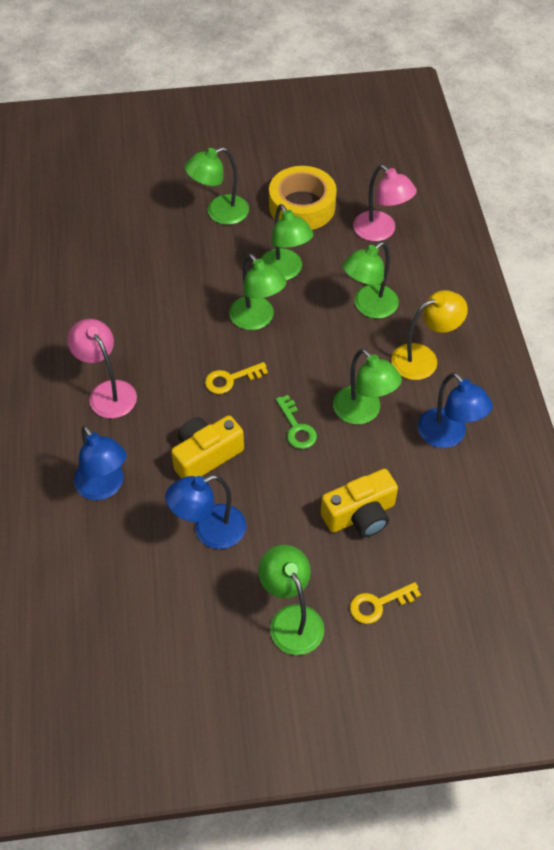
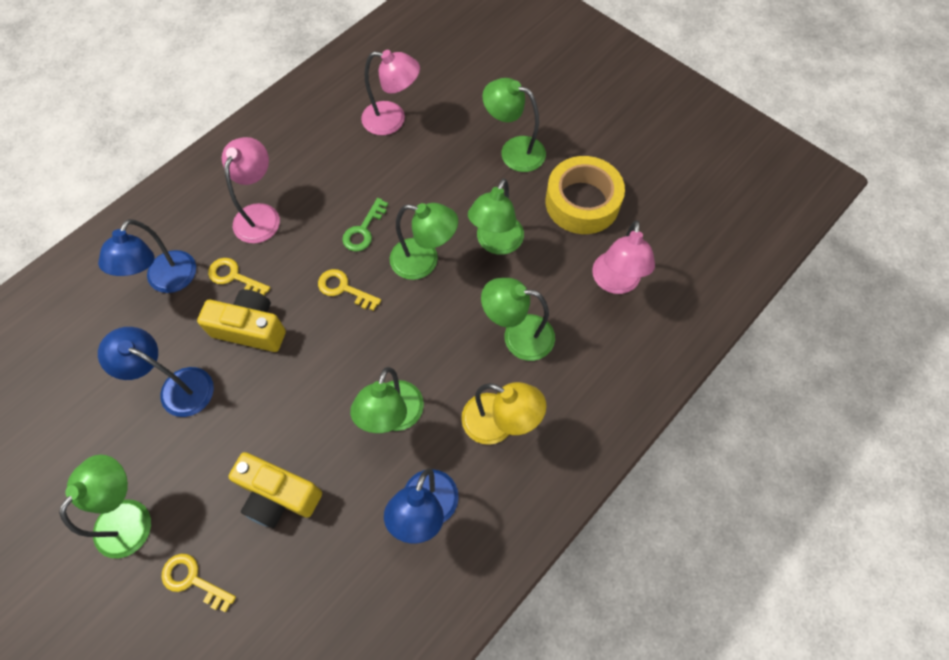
camera: 50 degrees right, 10 degrees up
(112, 261) = (393, 120): none -> pink lamp
(147, 441) = (234, 277): none -> yellow key
(257, 320) = (424, 261): green lamp -> green lamp turned 90 degrees counterclockwise
(296, 427) = (333, 375): green key -> green key (363, 230)

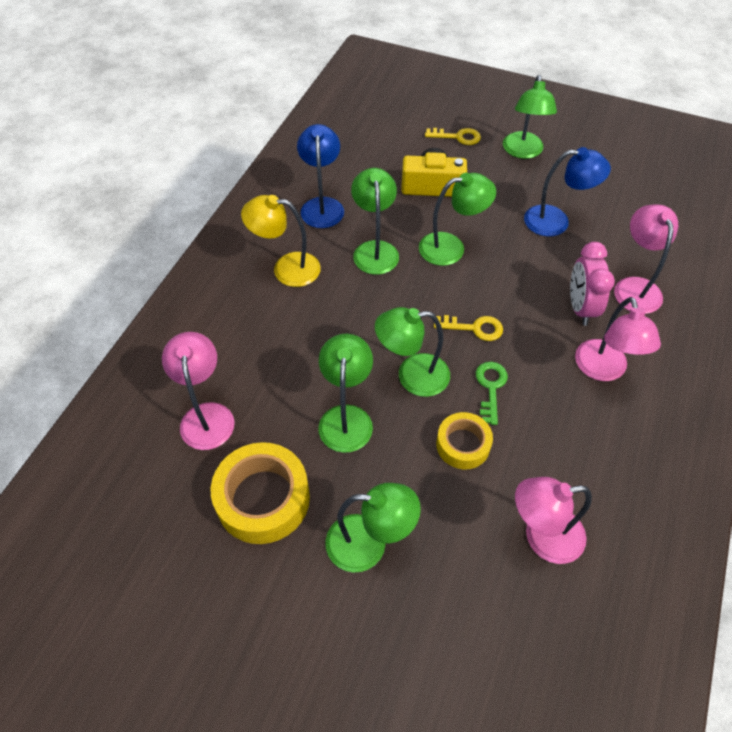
camera: 160 degrees right, 10 degrees down
(167, 281) = (634, 287): blue lamp -> pink lamp
(234, 277) = (580, 308): yellow key -> pink clock
(251, 328) = (532, 274): yellow camera -> none
(412, 193) = (463, 444): none -> yellow tape
(517, 336) = (293, 337): green lamp -> green lamp (451, 247)

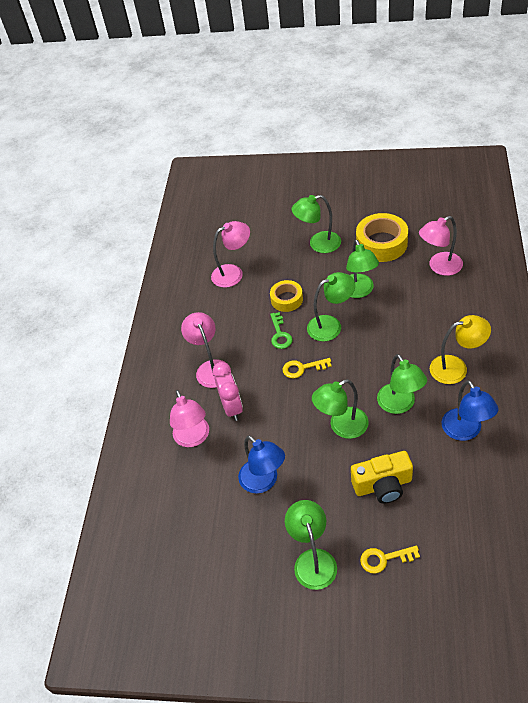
camera: 170 degrees right, 5 degrees down
(206, 415) = (439, 267): pink lamp -> pink lamp turned 90 degrees clockwise
(556, 221) = (264, 482): blue lamp -> blue lamp turned 120 degrees counterclockwise

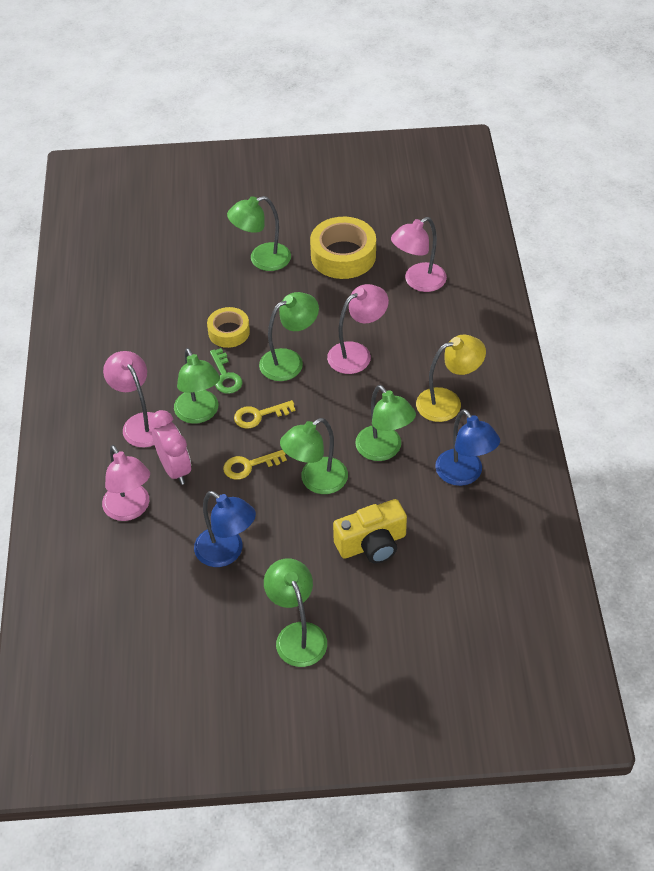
camera: 15 degrees left, 0 degrees up
(233, 273) = (154, 302): pink lamp -> pink lamp (357, 353)
(359, 291) = (320, 317): green lamp -> green lamp (199, 414)
(384, 559) = (381, 625): yellow key -> yellow key (249, 466)

